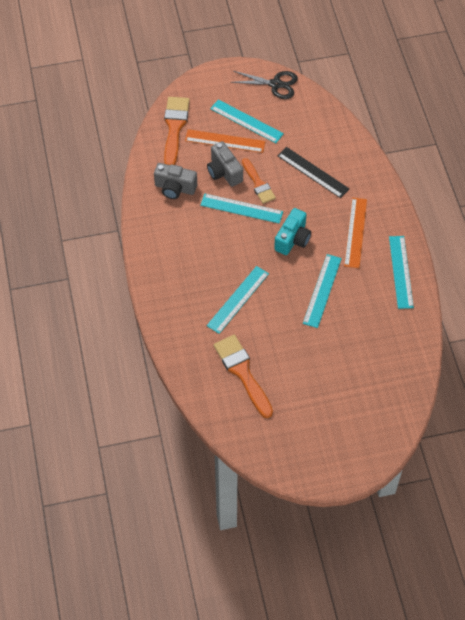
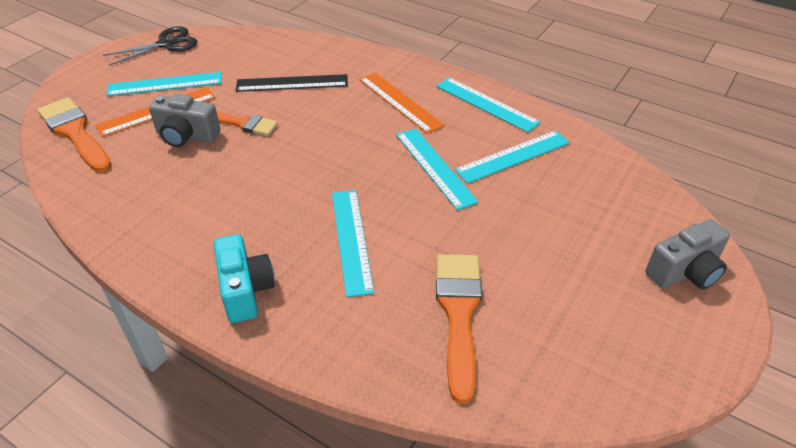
camera: 45 degrees left, 15 degrees down
(175, 188) = (135, 185): grey camera -> grey camera (685, 272)
(241, 208) = (247, 154): turquoise ruler -> turquoise ruler (513, 156)
(242, 372) = (458, 313): orange brush -> orange brush turned 75 degrees clockwise
(293, 239) = (342, 145): turquoise camera -> turquoise camera (245, 290)

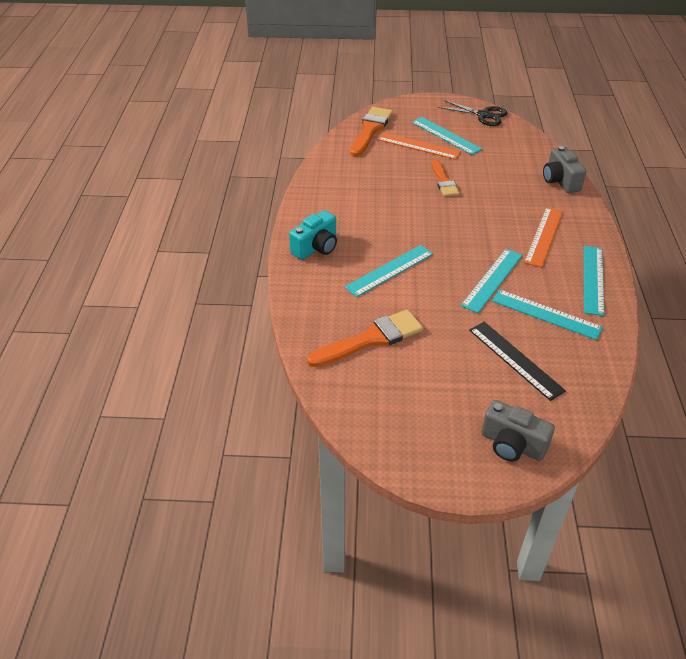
camera: 60 degrees right, 0 degrees up
(187, 136) = (410, 167): grey camera -> grey camera (560, 181)
(292, 83) = (506, 181): black ruler -> black ruler (515, 359)

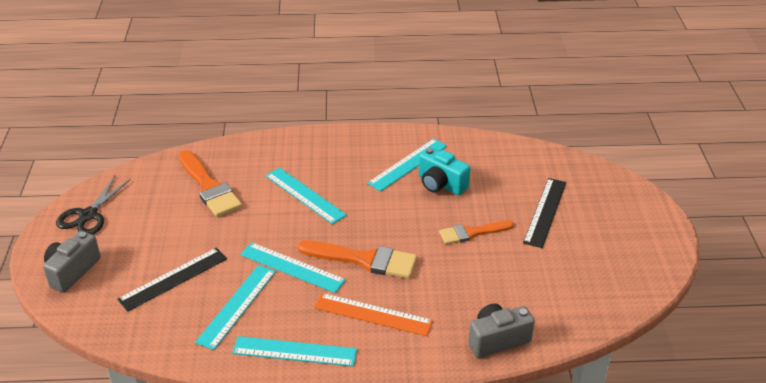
camera: 85 degrees right, 5 degrees down
(316, 248) = (337, 148): turquoise camera -> turquoise camera (441, 184)
(370, 129) = (569, 173): orange brush -> orange brush (364, 260)
(418, 146) = (545, 212): orange ruler -> black ruler
(446, 135) = (578, 235): turquoise ruler -> turquoise ruler (408, 164)
(483, 115) = (646, 272): black scissors -> black scissors (88, 215)

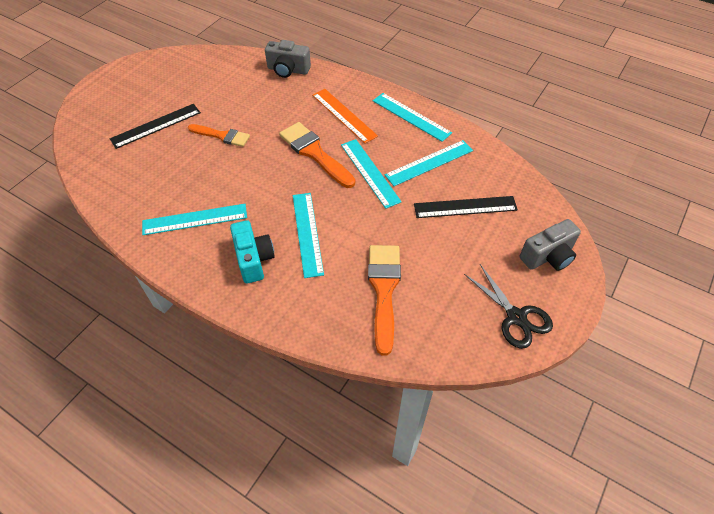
camera: 145 degrees left, 15 degrees up
(88, 215) = (516, 317): black scissors -> black scissors turned 90 degrees clockwise
(441, 184) = (193, 186): turquoise camera -> turquoise camera (254, 259)

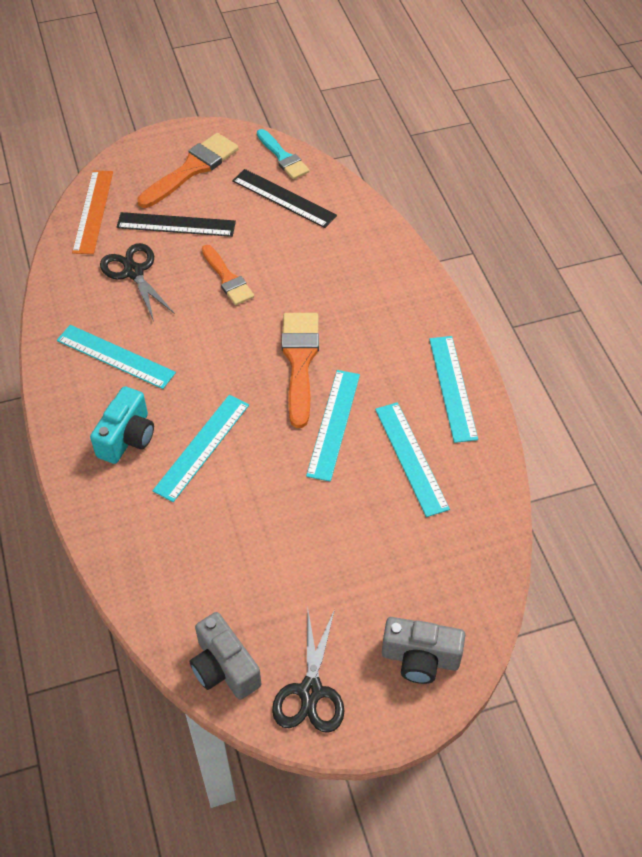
camera: 40 degrees right, 0 degrees up
(155, 166) = (134, 272): none -> black scissors
(187, 57) = (283, 157): none -> turquoise brush
(288, 70) = (375, 239): grey camera -> grey camera (224, 668)
(344, 115) = (378, 336): orange ruler -> orange ruler (93, 211)
(384, 290) = (212, 561): orange brush -> orange brush (192, 169)
(429, 163) = (411, 458): turquoise ruler -> turquoise ruler turned 60 degrees clockwise
(465, 207) = (393, 536): black ruler -> black ruler (284, 198)

